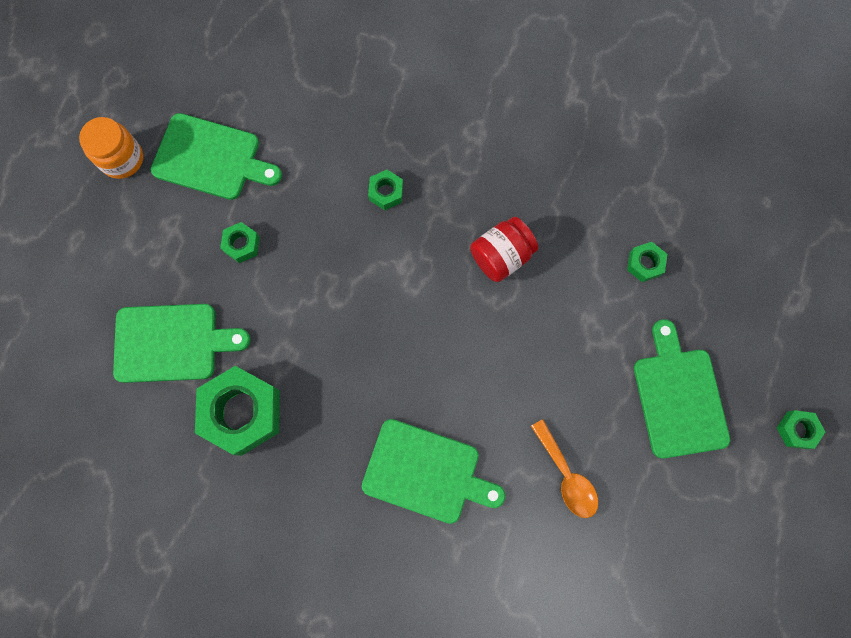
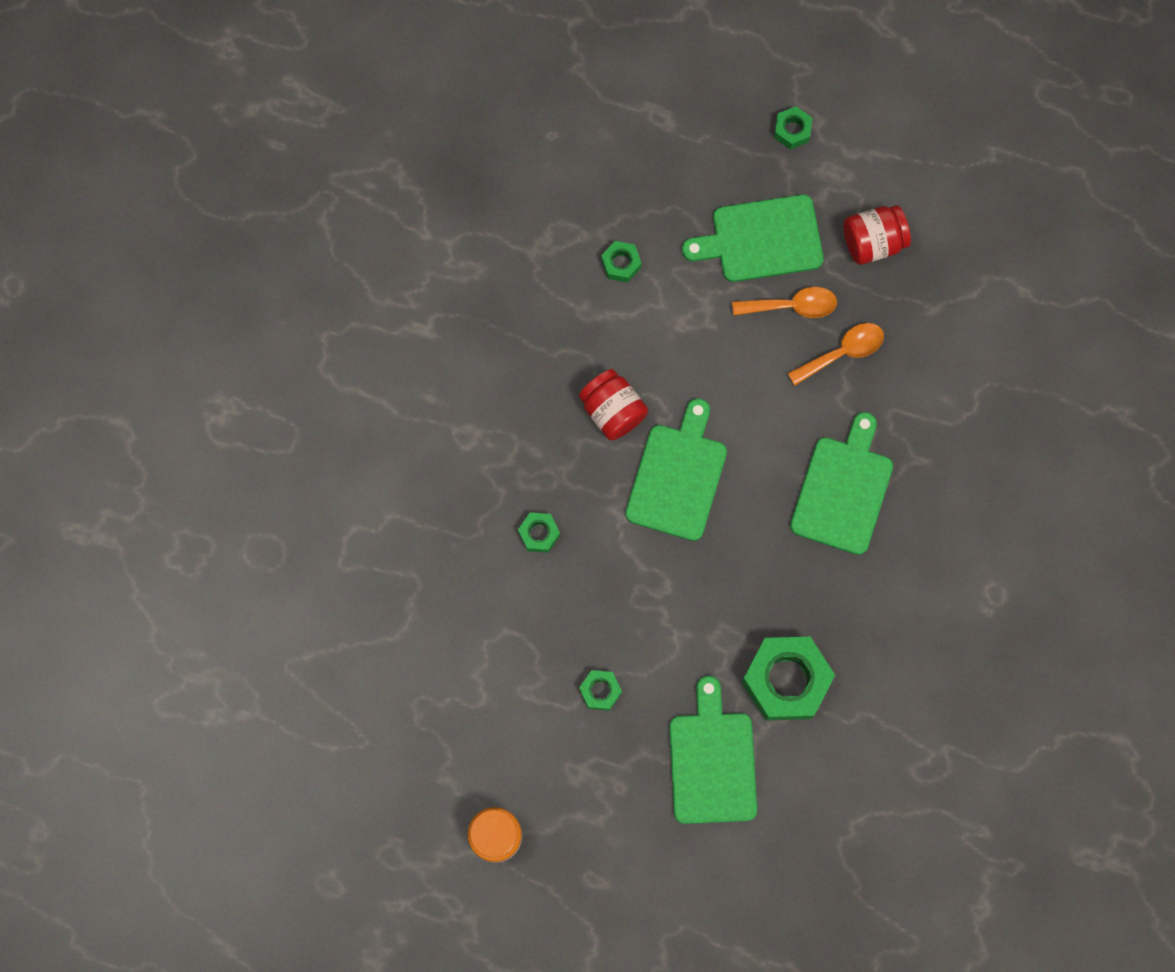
camera: 90 degrees left, 0 degrees up
(211, 158) = (496, 732): green cutting board -> green cutting board (677, 476)
(612, 426) = (792, 306): none -> orange spoon
(684, 510) = (873, 242): none -> red jar

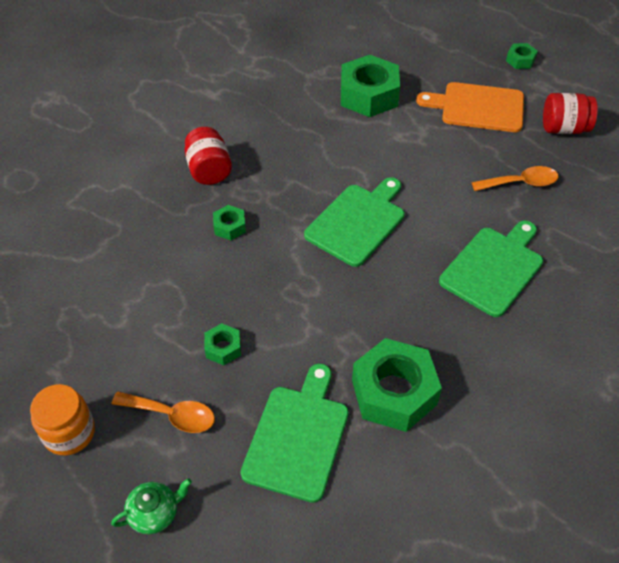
camera: 20 degrees right, 25 degrees down
(612, 411) = (324, 170): red jar -> red jar (209, 170)
(614, 882) = (155, 513): none -> green teapot
(621, 264) = (369, 95): green nut -> green nut, size x2.12
(761, 240) = (478, 107): green cutting board -> orange cutting board
(792, 306) = (488, 147): orange spoon -> orange spoon (172, 415)

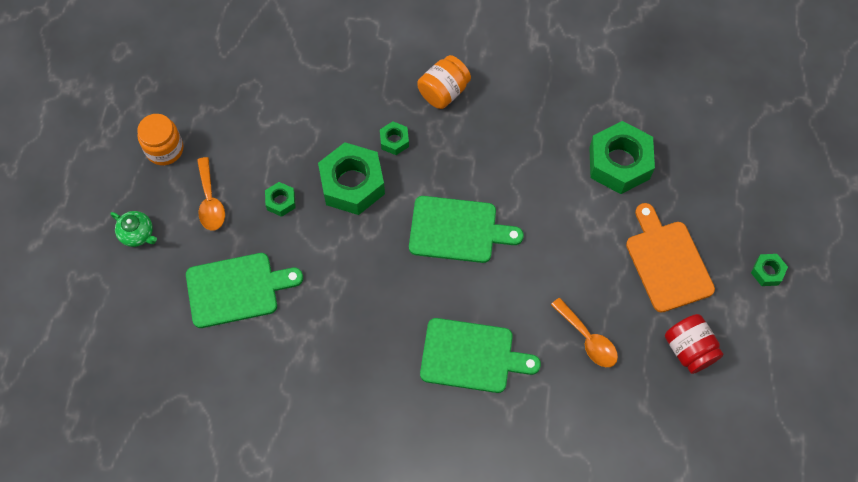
camera: 60 degrees right, 15 degrees up
(209, 170) = (443, 91): red jar -> orange jar
(394, 392) = (308, 335): green nut -> green nut (352, 184)

